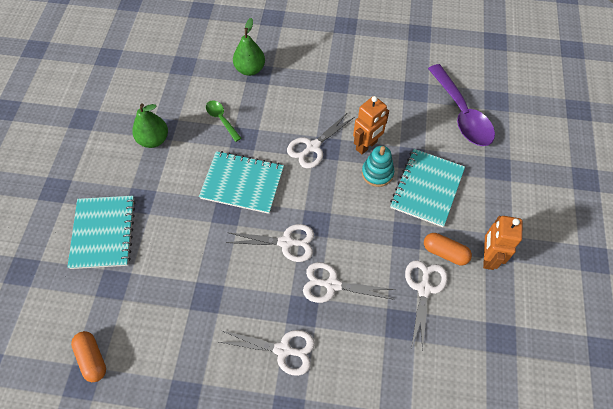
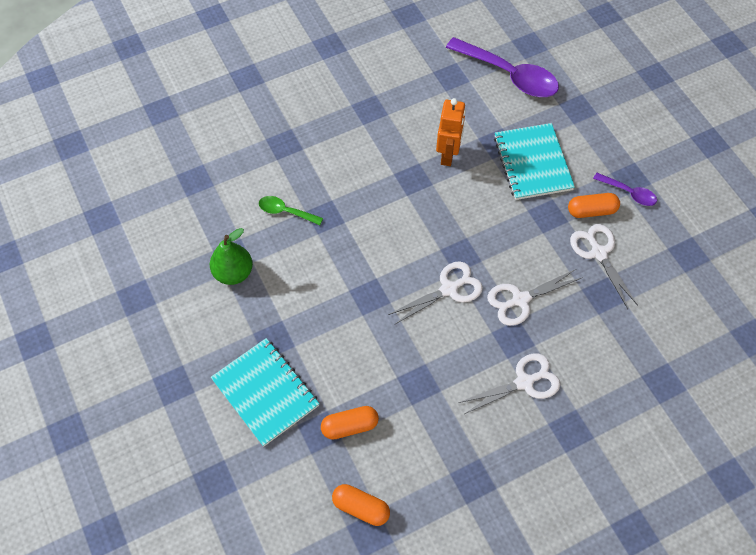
camera: 35 degrees left, 0 degrees up
(135, 294) = (350, 426): none -> orange capsule
(242, 183) = (361, 261): turquoise notebook -> none
(250, 69) = (270, 144): green pear -> none
(313, 147) = (399, 186): white scissors -> none
(377, 173) = (478, 175): turquoise stacking toy -> none
(488, 257) = (629, 193): orange robot -> purple spoon

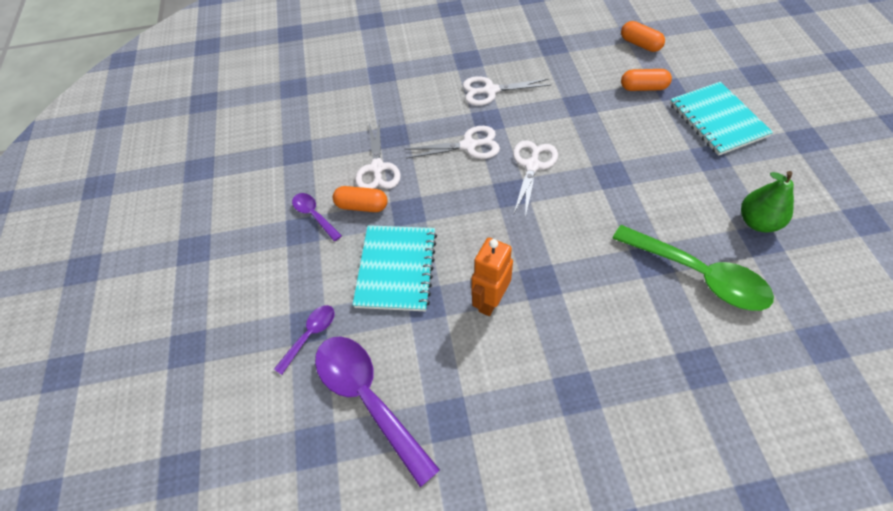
camera: 160 degrees left, 5 degrees down
(285, 211) = (699, 275): green spoon -> green spoon, size x2.00
(449, 289) = (532, 166): white scissors -> white scissors turned 120 degrees clockwise
(572, 102) = (310, 335): none -> purple spoon

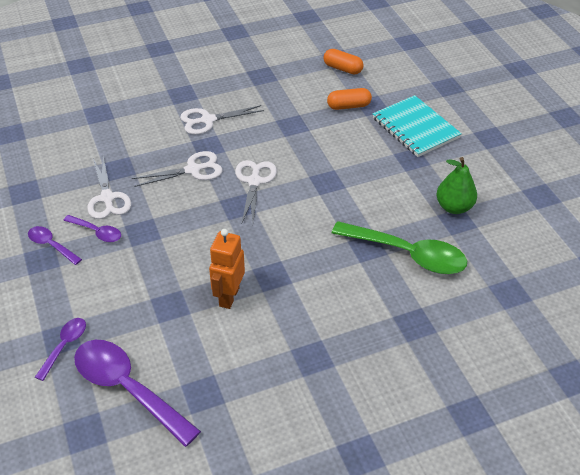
camera: 15 degrees left, 10 degrees down
(362, 206) = (97, 232): orange capsule -> purple spoon
(396, 269) = (138, 281): turquoise notebook -> none

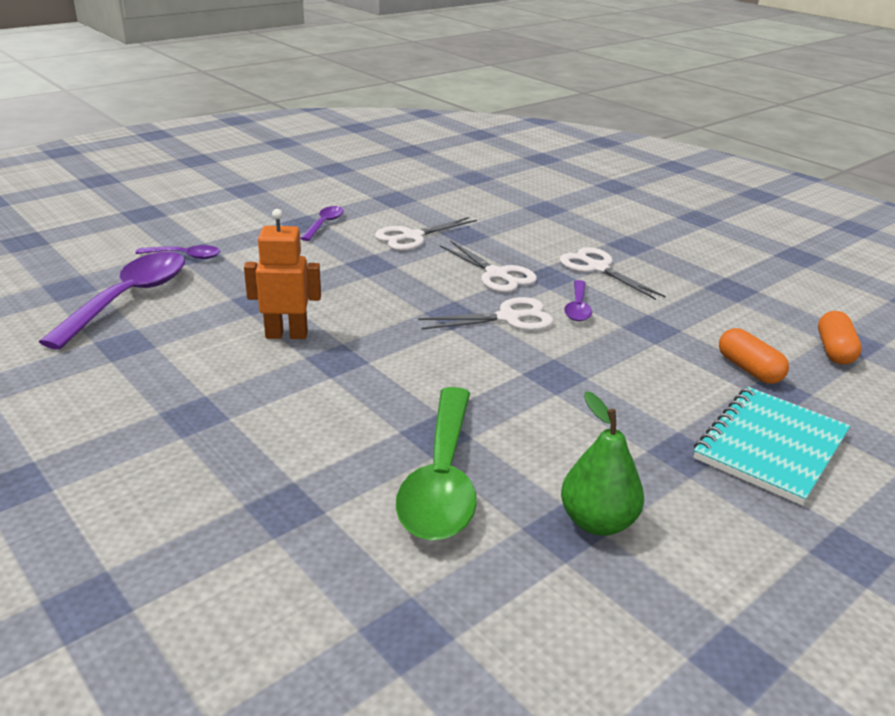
camera: 70 degrees right, 15 degrees down
(97, 232) = (356, 241): purple spoon -> purple spoon (578, 308)

